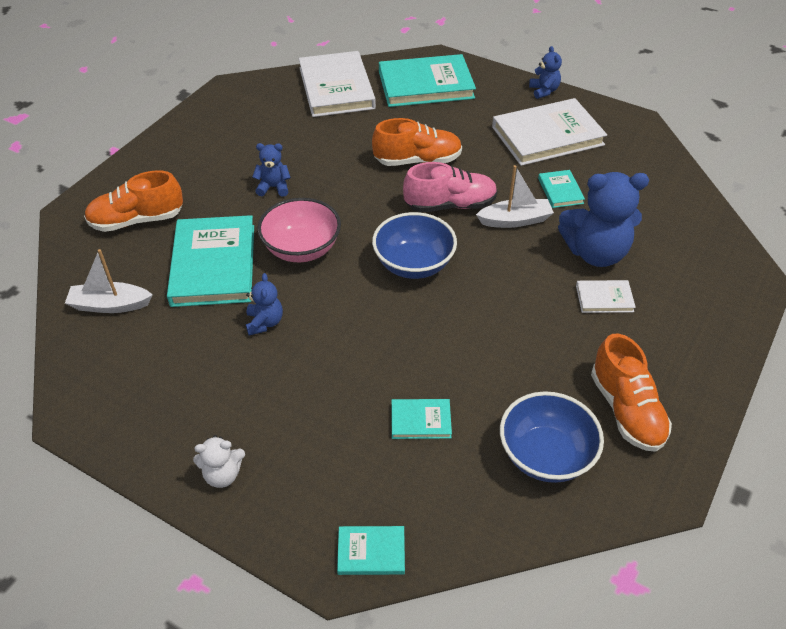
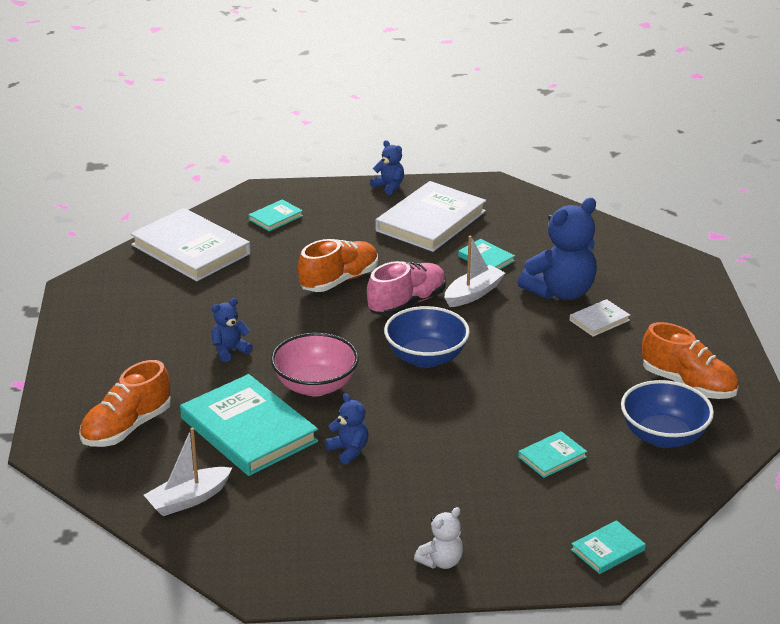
camera: 35 degrees left, 15 degrees down
(426, 85) = (275, 217): turquoise book -> turquoise book, size x0.46

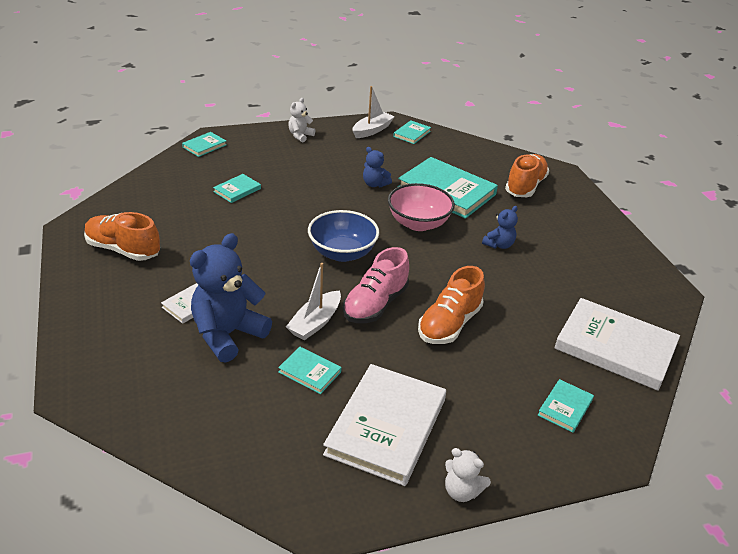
camera: 165 degrees right, 5 degrees up
(188, 499) = (456, 153): white boat -> white boat (372, 130)
(240, 550) = (411, 134): none -> turquoise book
(389, 187) = (461, 491): blue teddy bear -> white teddy bear
(663, 436) = (155, 209): blue bowl -> none

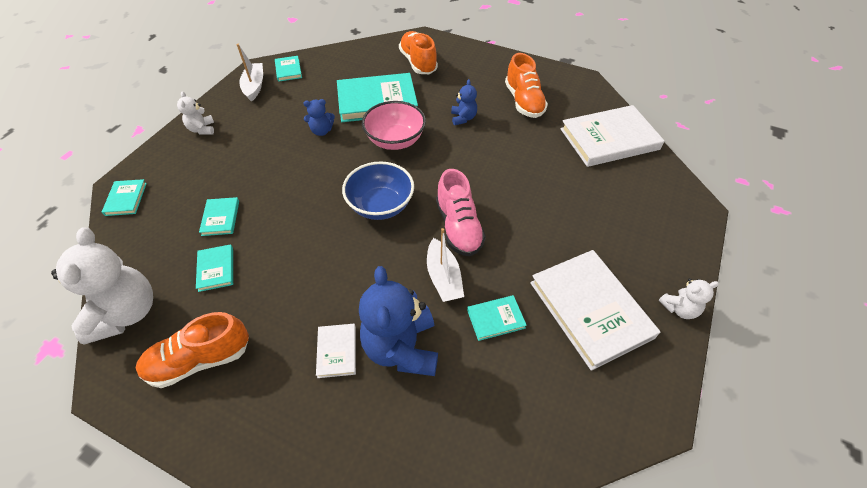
camera: 45 degrees left, 15 degrees up
(124, 201) = (126, 313): none -> white teddy bear
(449, 324) = (517, 201): orange shoe -> orange shoe (523, 102)
(565, 407) = (642, 201): turquoise book -> turquoise book (216, 269)

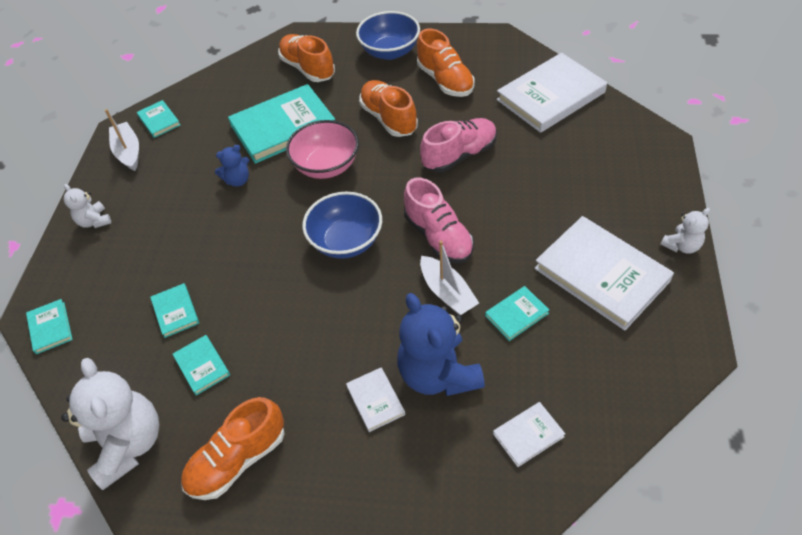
camera: 15 degrees left, 0 degrees up
(455, 438) = (528, 435): none -> white book
(463, 118) = (389, 118): blue teddy bear -> orange shoe
(489, 67) = (390, 51): none -> blue bowl
(508, 164) = (459, 155): none -> pink shoe

